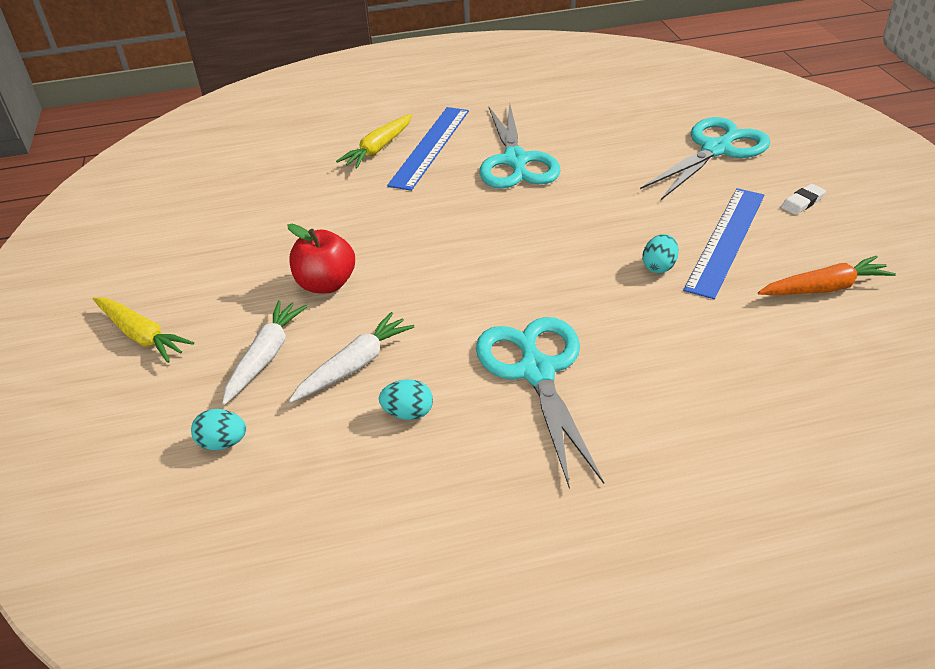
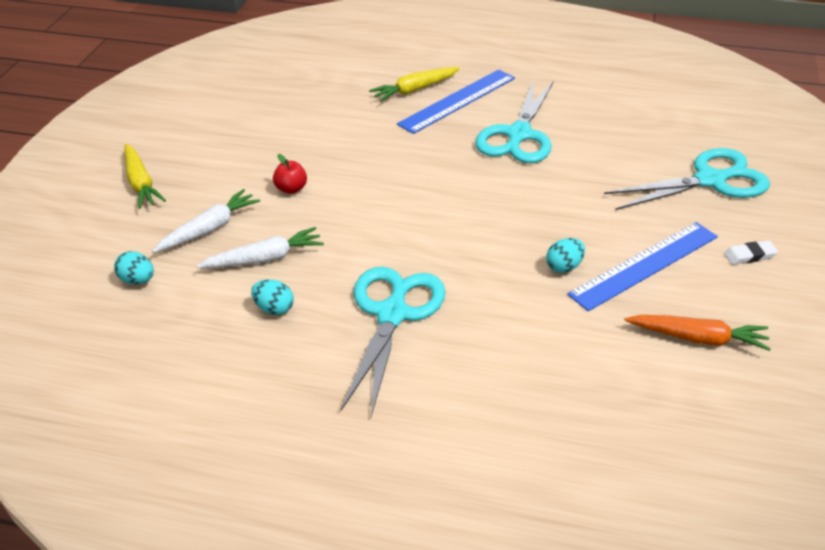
camera: 25 degrees right, 0 degrees up
(326, 284) = (291, 189): red apple -> red apple, size x0.61

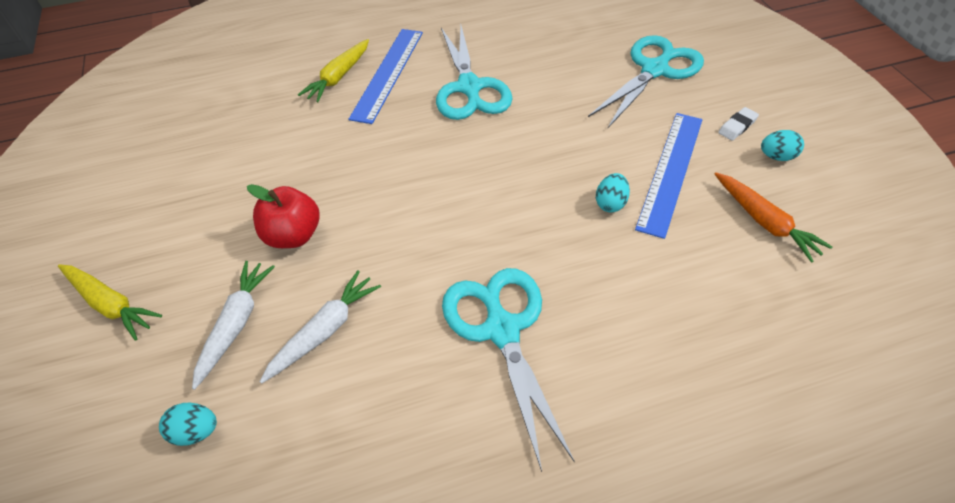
camera: 30 degrees left, 10 degrees up
(274, 308) = (379, 385): turquoise egg -> turquoise egg (776, 156)
(291, 189) = (293, 235): red apple -> red apple, size x1.63
(698, 338) = (764, 222): orange carrot -> orange carrot turned 75 degrees clockwise

